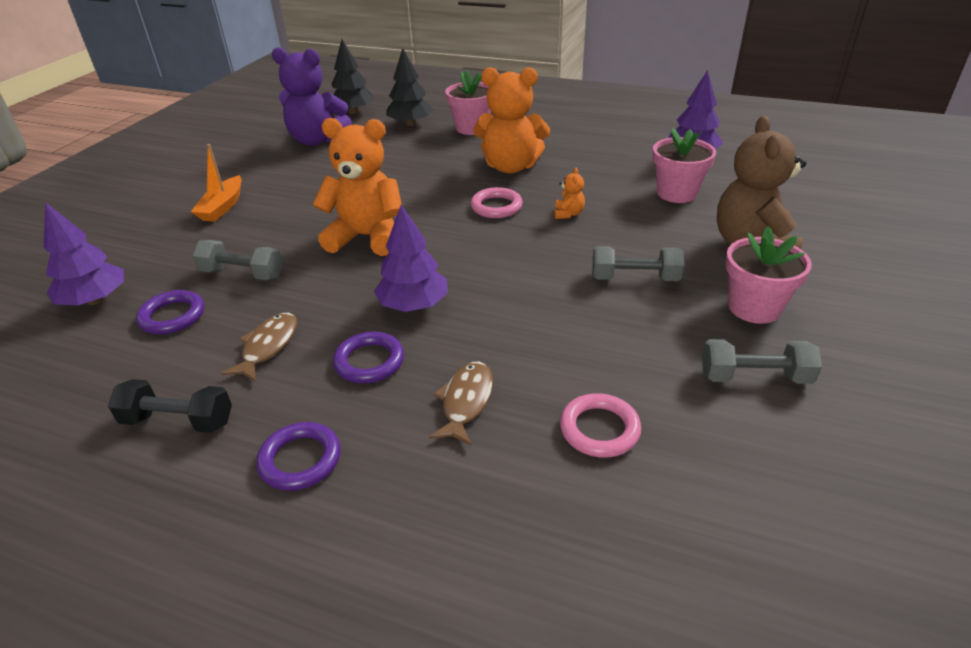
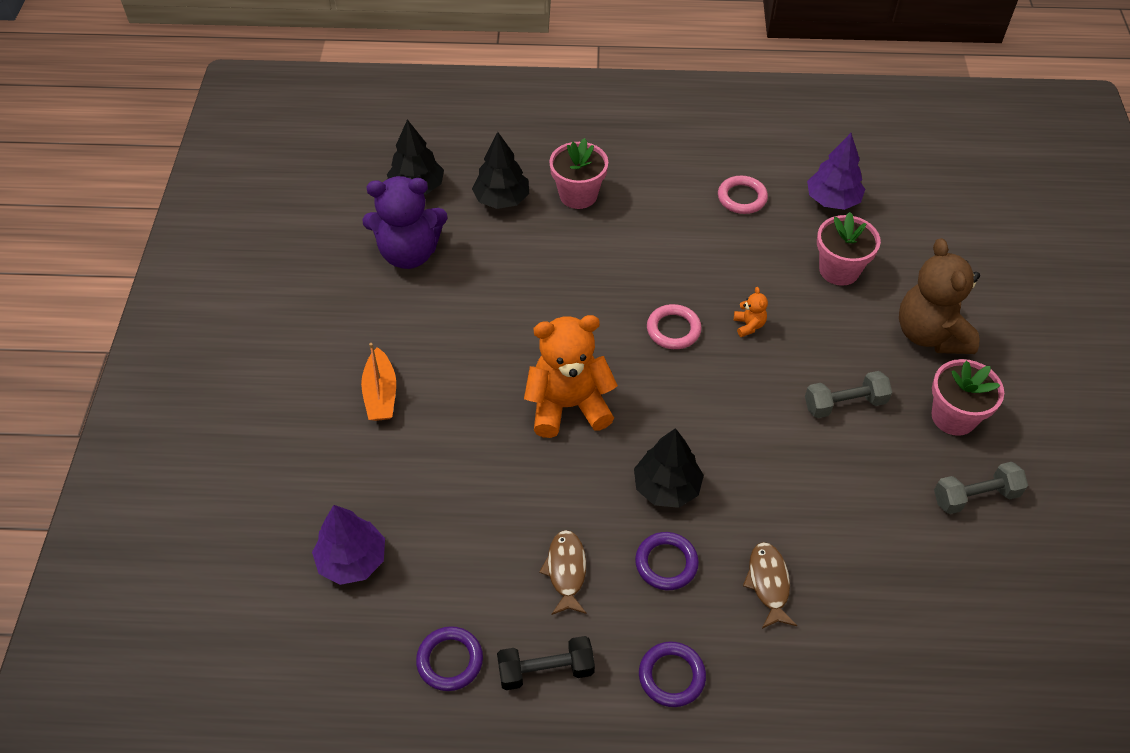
camera: 20 degrees left, 15 degrees up
(172, 316) = (448, 559): purple ring -> purple ring (450, 660)
(242, 274) = (476, 488): grey dumbbell -> none
(414, 305) = (667, 487): purple tree -> black tree
(510, 167) = (656, 259): orange teddy bear -> none
(599, 429) = (880, 581): pink ring -> pink ring (742, 198)

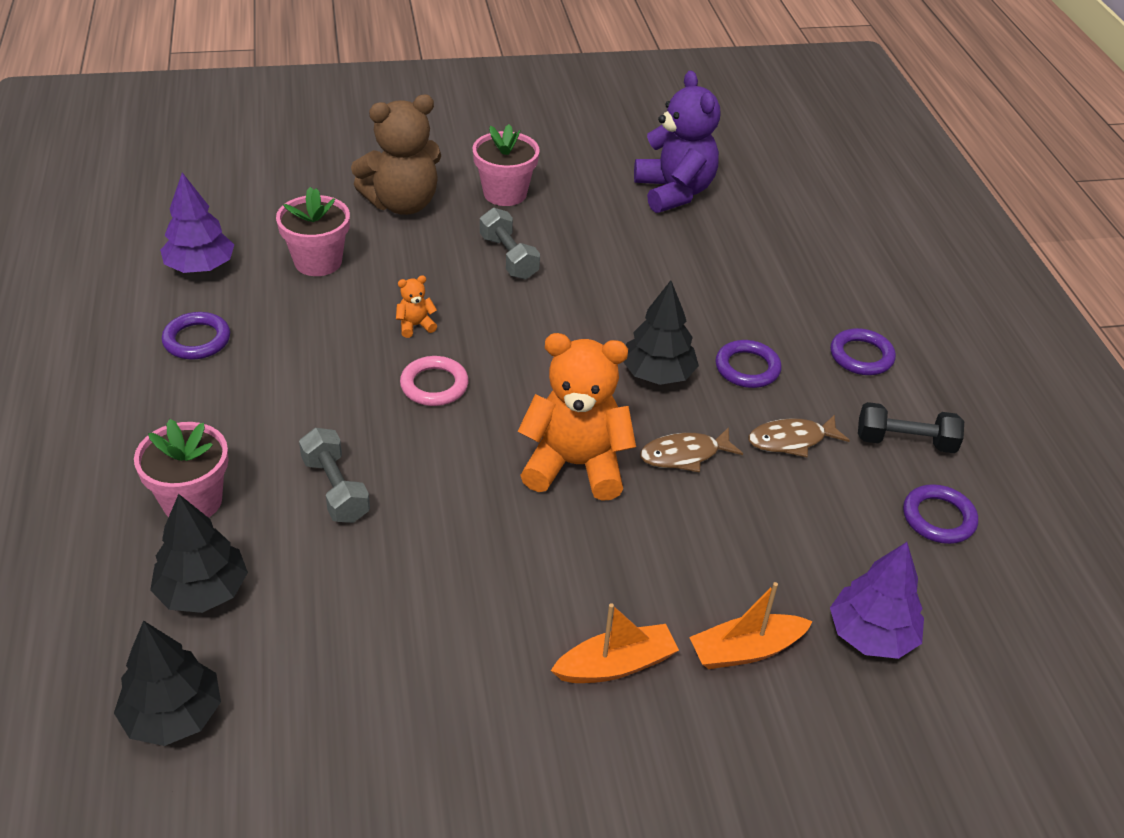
camera: 105 degrees left, 10 degrees down
(367, 473) = (746, 650): none -> orange boat
(409, 253) = (333, 692): purple teddy bear -> purple teddy bear (674, 192)
(546, 670) = (905, 442): black dumbbell -> black dumbbell turned 60 degrees counterclockwise
(568, 406) = (575, 465): orange teddy bear -> orange teddy bear turned 120 degrees clockwise
(742, 198) = (197, 340): pink ring -> purple ring
(768, 583) = (736, 301): brown fish -> brown fish (684, 455)
(975, 496) = (591, 185): grey dumbbell -> grey dumbbell (335, 489)

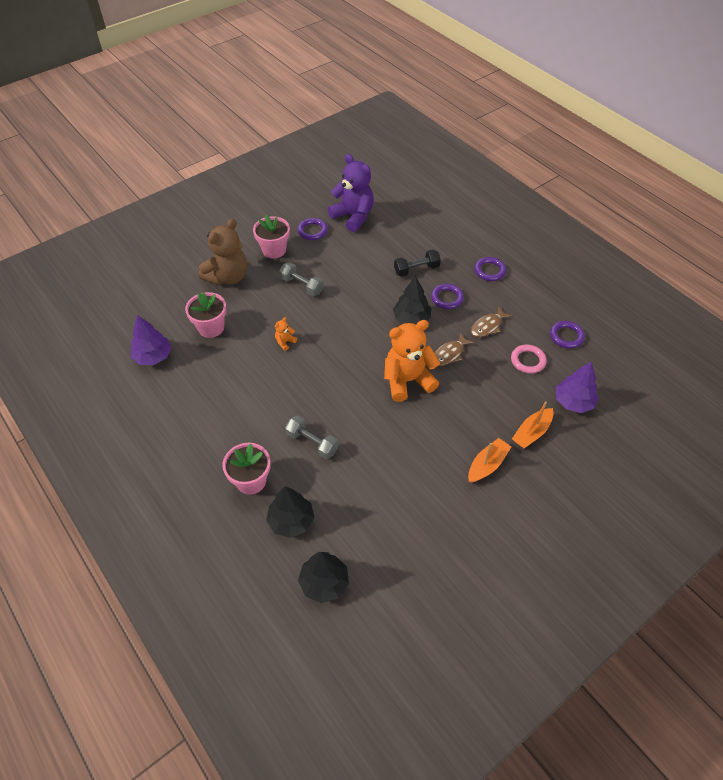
camera: 25 degrees left, 10 degrees up
(197, 340) = (185, 397): purple ring -> purple ring (312, 231)
(434, 385) = (317, 369): pink ring -> pink ring (528, 361)
(905, 442) = (532, 306): black dumbbell -> black dumbbell (416, 269)

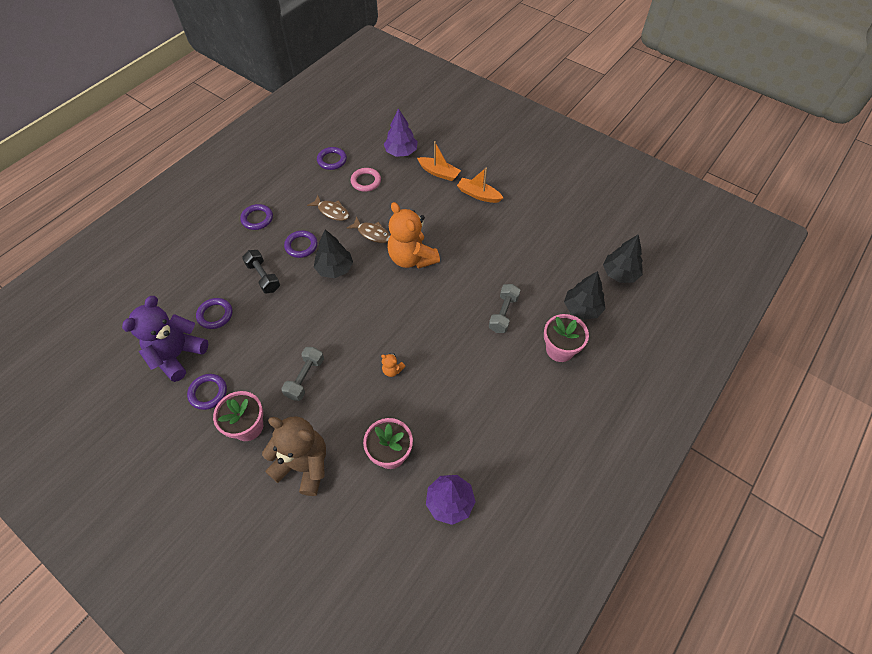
camera: 105 degrees left, 5 degrees up
(385, 238) = (215, 315): none -> purple ring

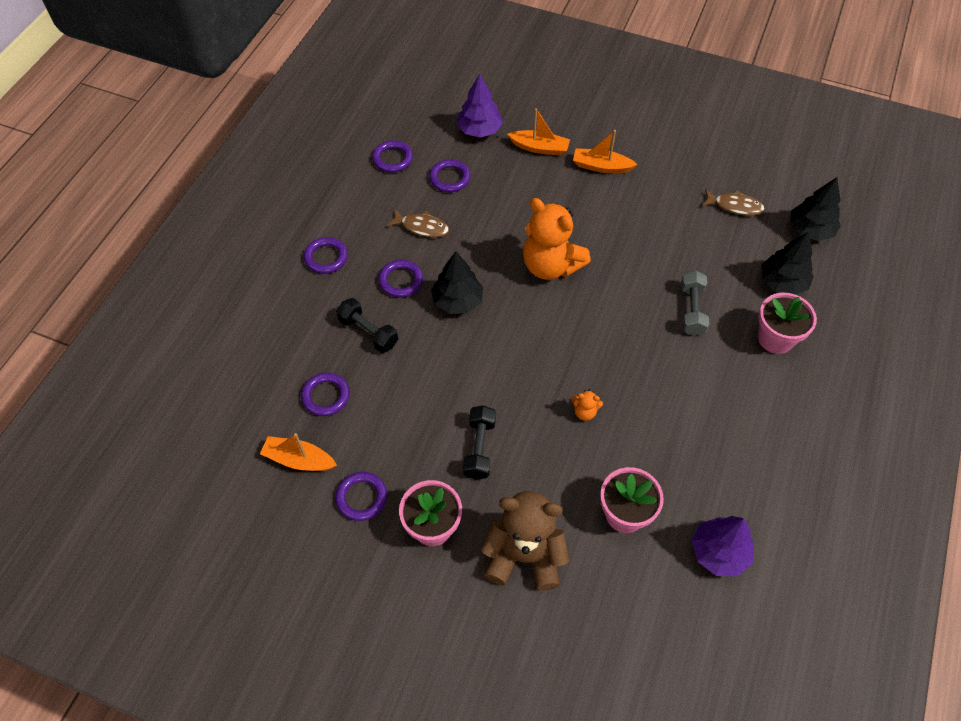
camera: 15 degrees left, 0 degrees up
(178, 355) = (299, 460): purple teddy bear -> orange boat
(305, 378) = (479, 448): grey dumbbell -> black dumbbell
(366, 181) = (449, 178): pink ring -> purple ring
(372, 233) = (487, 245): brown fish -> brown fish (735, 206)

